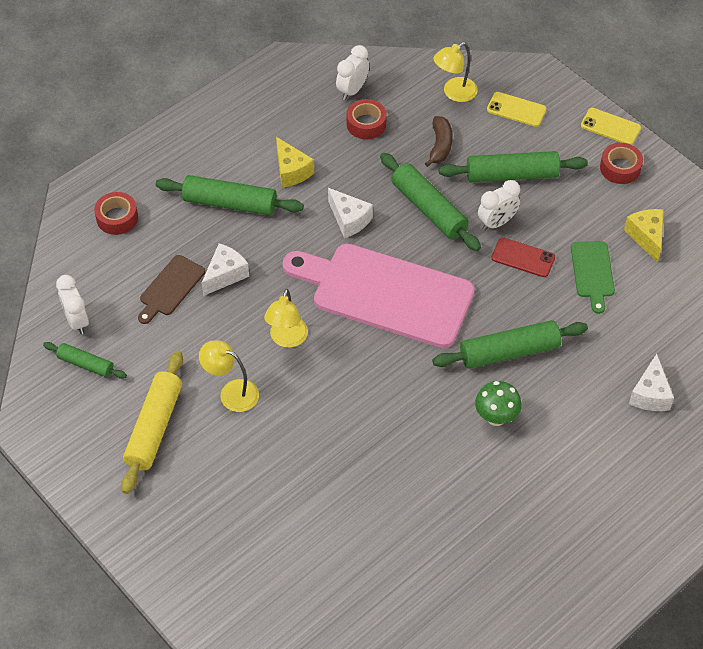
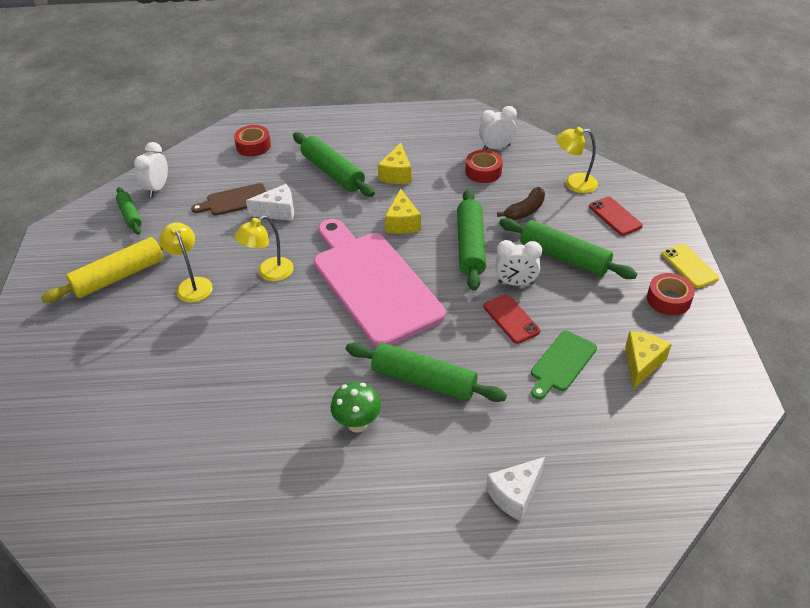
camera: 40 degrees right, 10 degrees down
(349, 220) = (402, 223): white cheese -> yellow cheese
(516, 109) = (615, 216): yellow phone -> red phone

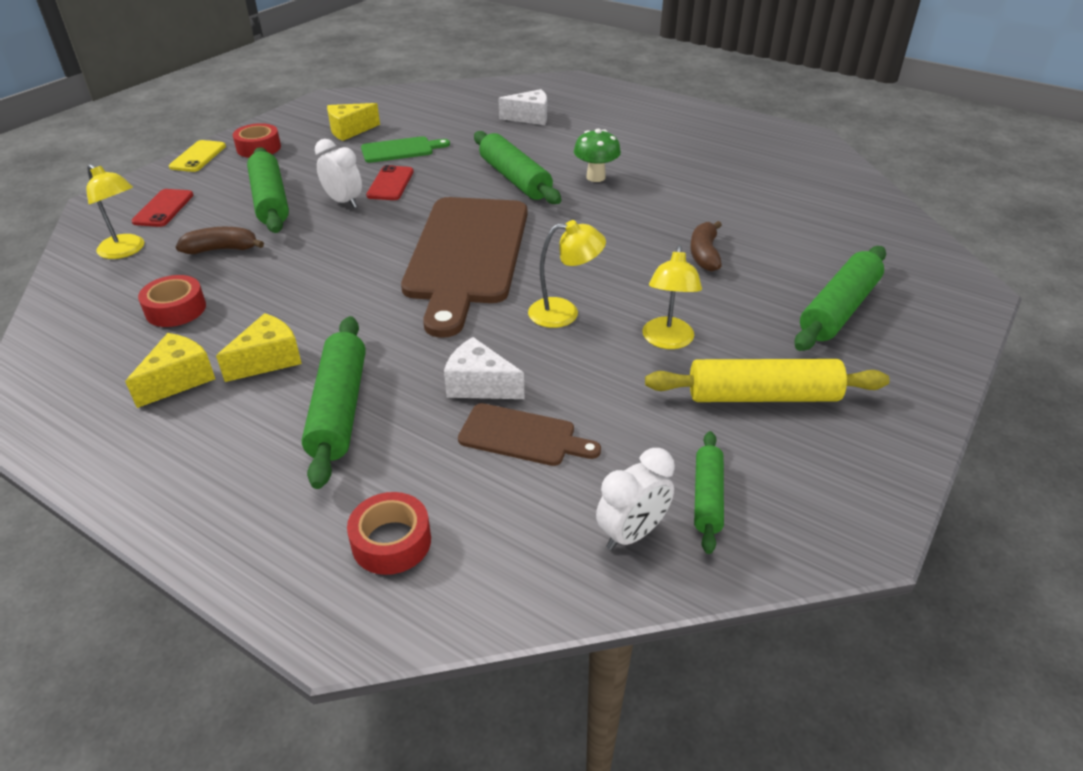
camera: 145 degrees left, 5 degrees down
(204, 373) = (704, 254): none -> brown banana
(373, 283) = (467, 255): pink cutting board -> brown cutting board
(402, 223) = (355, 297): yellow cheese -> yellow cheese (179, 380)
(470, 246) = (328, 244): green rolling pin -> green rolling pin (839, 309)
(496, 148) = (102, 331): white clock -> none

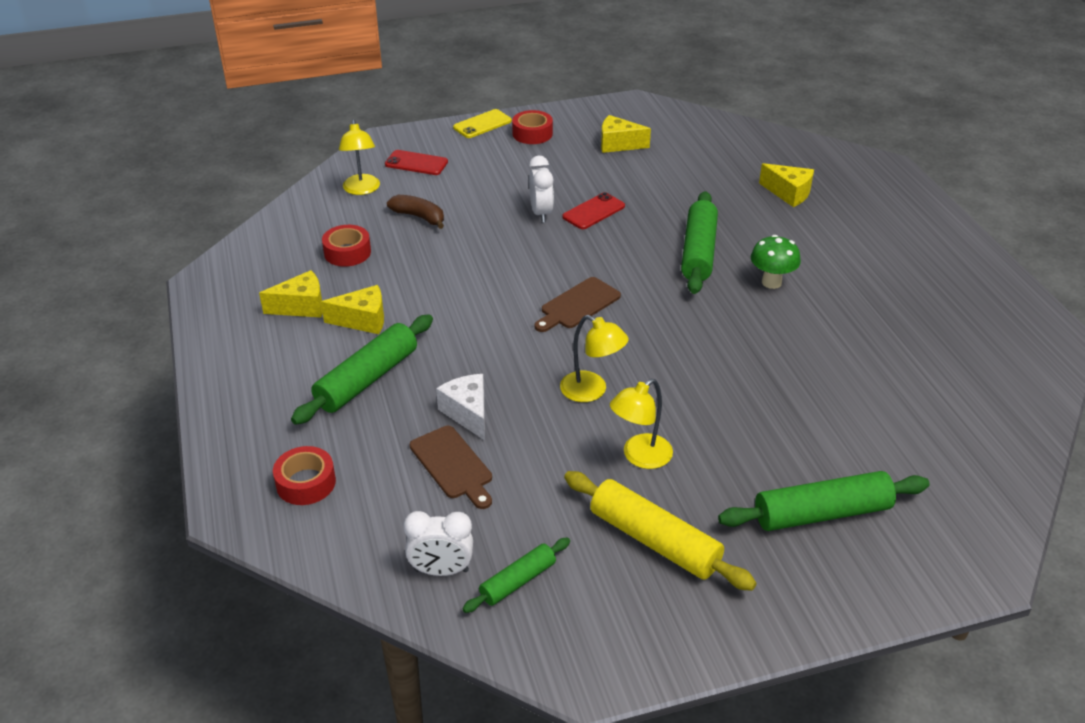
camera: 40 degrees right, 0 degrees up
(163, 208) = (416, 163): red phone -> red phone turned 60 degrees clockwise
(270, 201) = (491, 188): green rolling pin -> none
(400, 150) = (637, 181): green cutting board -> none
(467, 255) = (578, 305): brown cutting board -> brown cutting board, size x0.45
(530, 118) = (789, 193): white cheese -> yellow cheese
(704, 254) = (771, 402): brown banana -> none

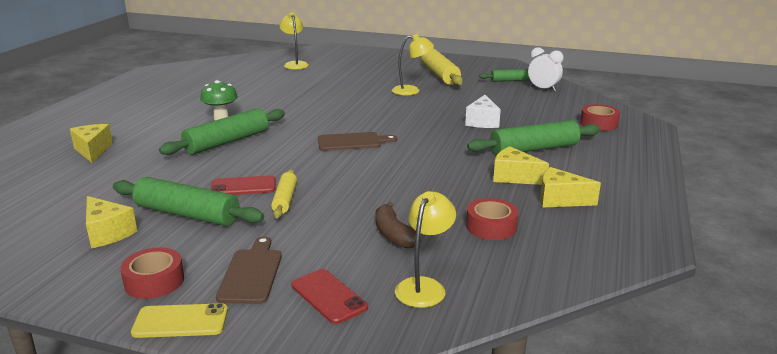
camera: 145 degrees left, 15 degrees down
(453, 465) = (509, 110): brown cutting board -> brown cutting board (251, 273)
(541, 213) = (285, 200): white clock -> yellow rolling pin
(591, 391) = (402, 111): yellow lamp -> yellow lamp (295, 64)
(822, 513) = (362, 65): green rolling pin -> green rolling pin (187, 214)

